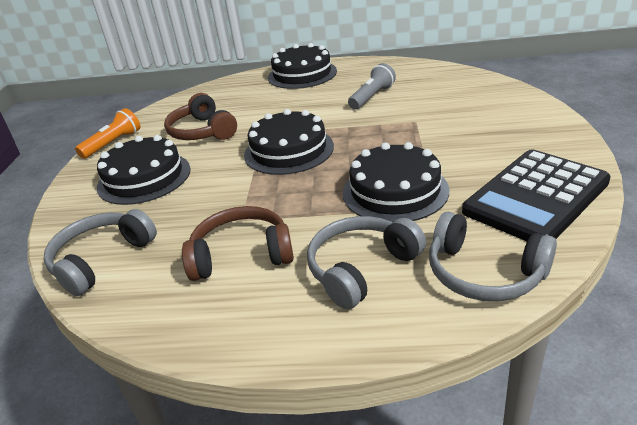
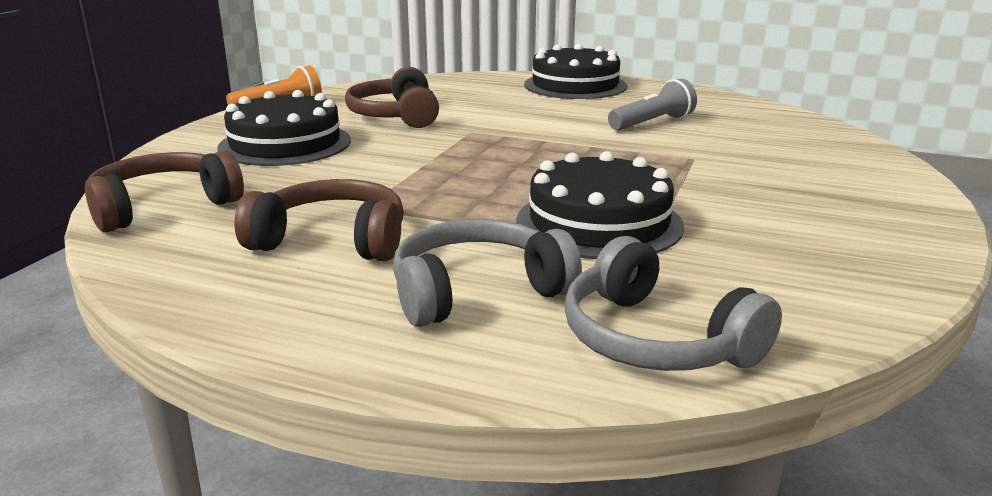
camera: 15 degrees right, 10 degrees down
(101, 259) = (163, 207): grey headphones -> brown headphones
(289, 150) = (489, 153): black cake -> none
(536, 197) = (813, 274): black calculator -> none

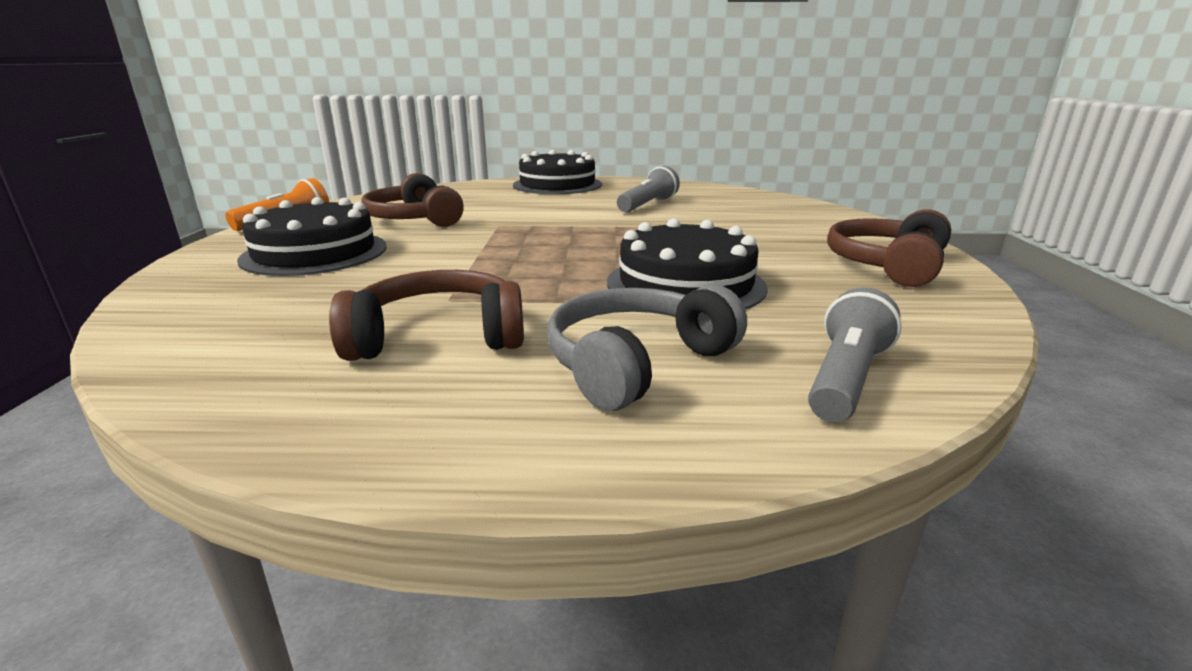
camera: 20 degrees left, 0 degrees up
(163, 207) = (202, 330): brown headphones -> brown headphones (887, 265)
(655, 340) = (846, 379): grey headphones -> grey flashlight

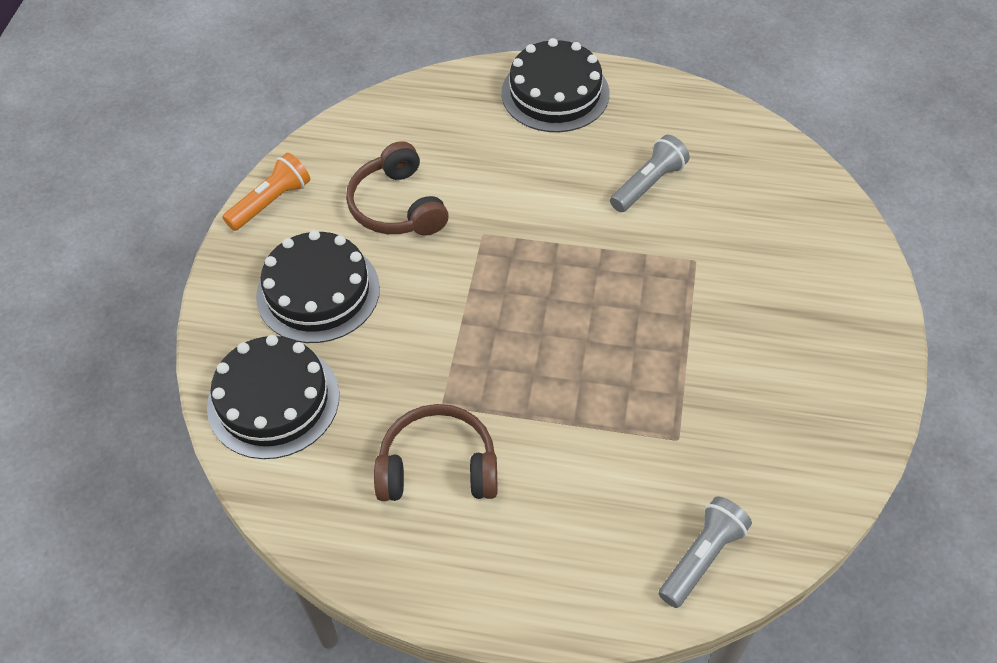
camera: 10 degrees right, 30 degrees up
(636, 363) = (571, 520): grey headphones -> none
(685, 284) = (636, 399): black cake -> black cake (273, 400)
(887, 265) = (830, 379): brown headphones -> none

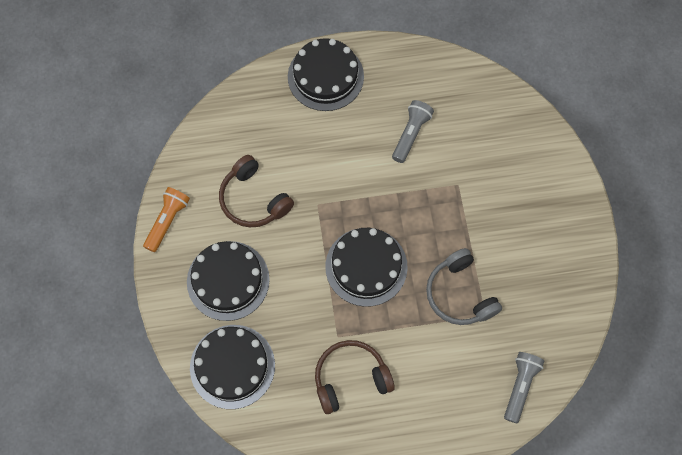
camera: 20 degrees left, 15 degrees up
(521, 327) = (366, 266): none -> black cake
(649, 400) = (460, 294): none -> grey headphones

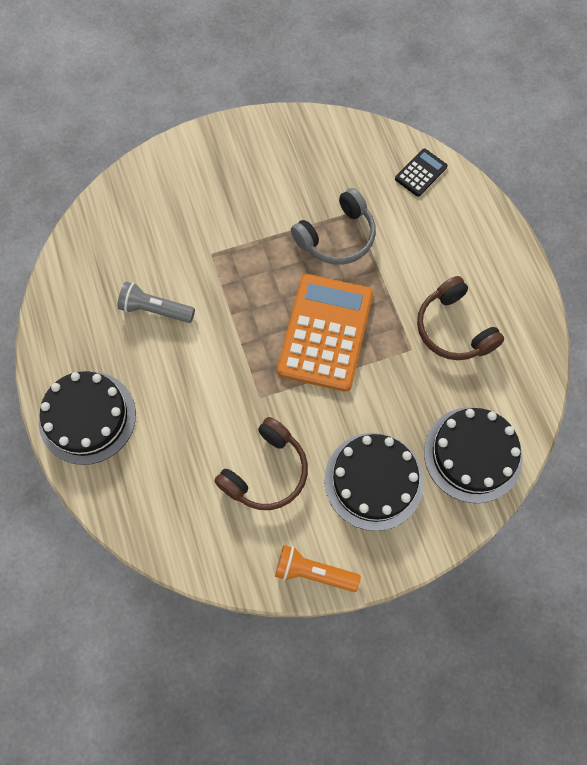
camera: 100 degrees left, 0 degrees up
(366, 266) = (325, 332): black cake -> orange calculator
(520, 386) = (420, 173): grey flashlight -> black calculator

